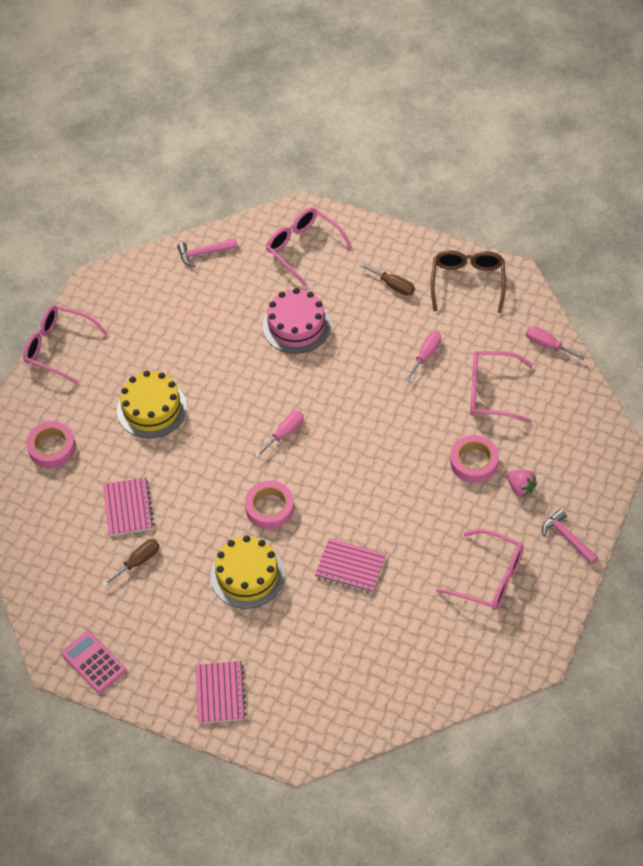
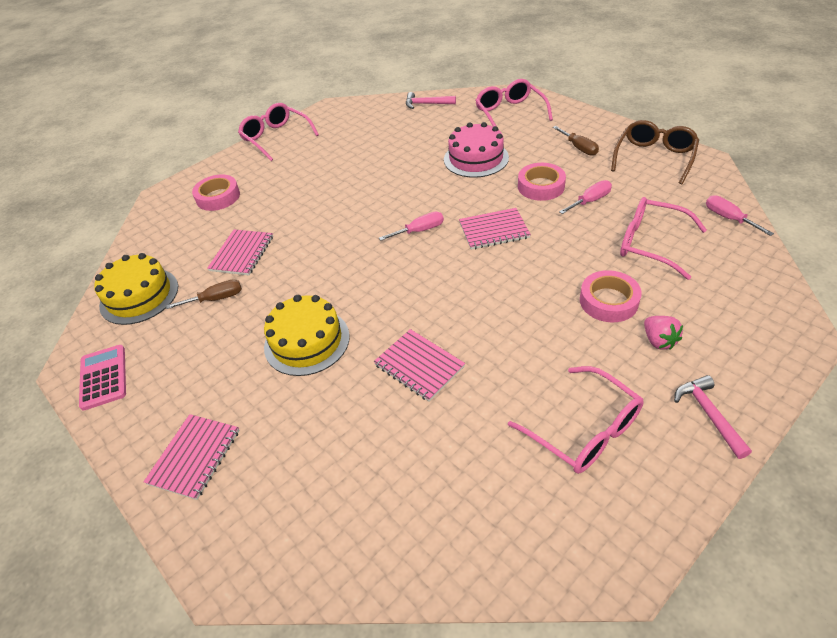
camera: 25 degrees right, 10 degrees down
(152, 408) = (316, 188): yellow cake -> yellow cake (139, 296)
(269, 508) = (368, 287): pink tape -> pink tape (541, 186)
(352, 414) = (494, 230): none -> pink notebook

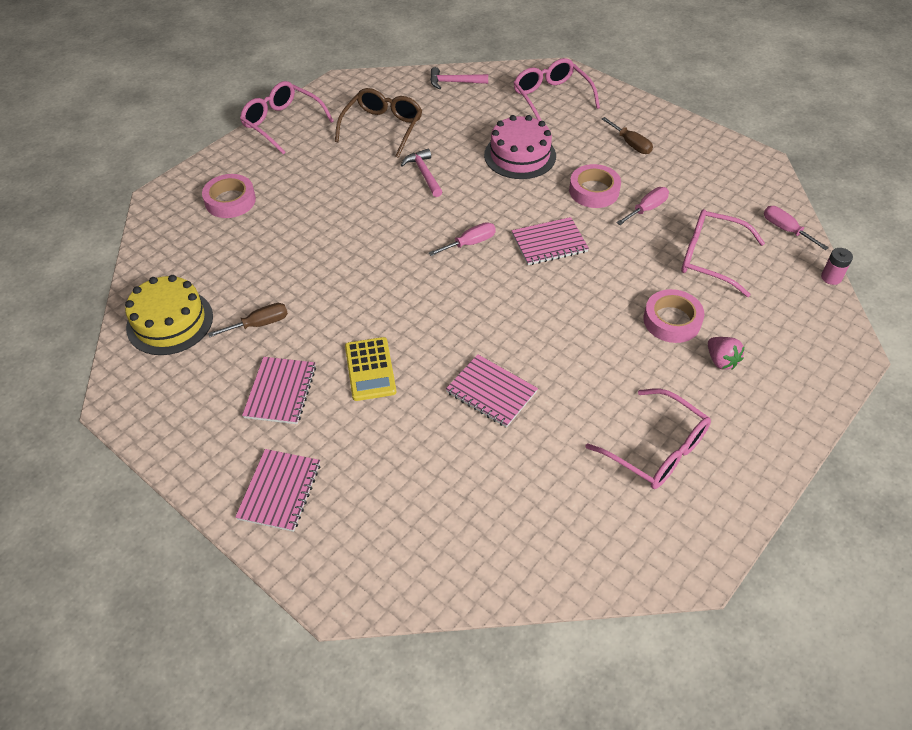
camera: 10 degrees left, 5 degrees up
(103, 377) = (156, 413): pink calculator -> none
(242, 253) = (276, 271): pink notebook -> pink notebook (281, 391)
(307, 341) = (370, 369): yellow cake -> yellow calculator
(654, 158) = (710, 158): brown glasses -> brown glasses (382, 128)
(708, 414) = (767, 430): pink hammer -> pink hammer (424, 173)
(777, 262) = (831, 277): none -> pink battery

